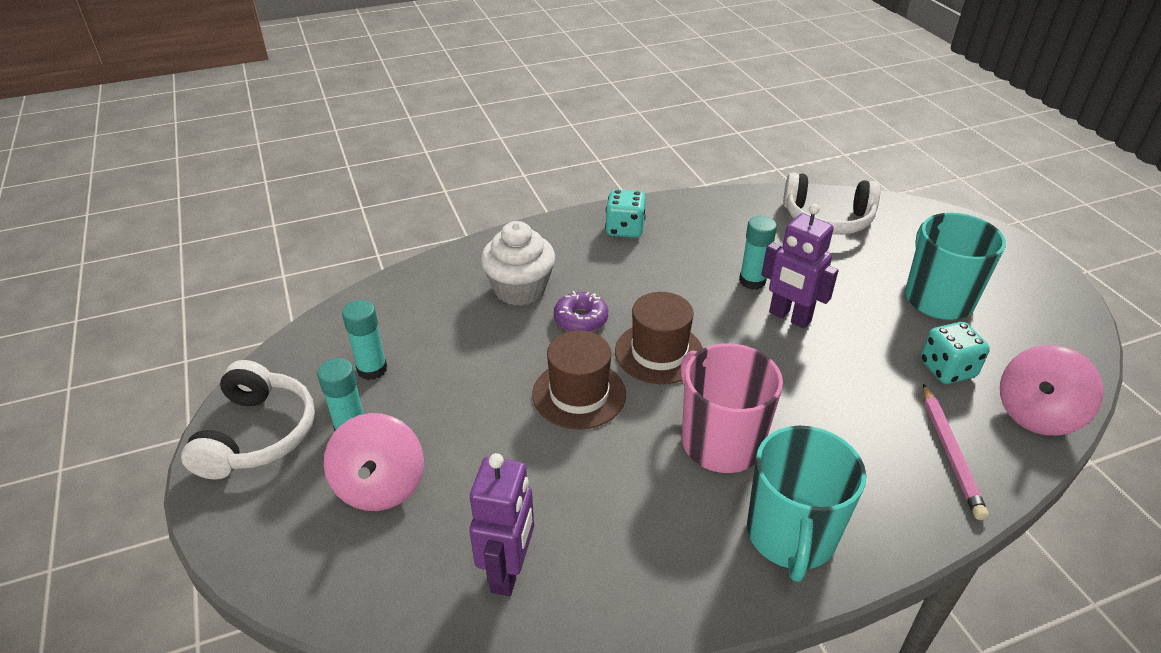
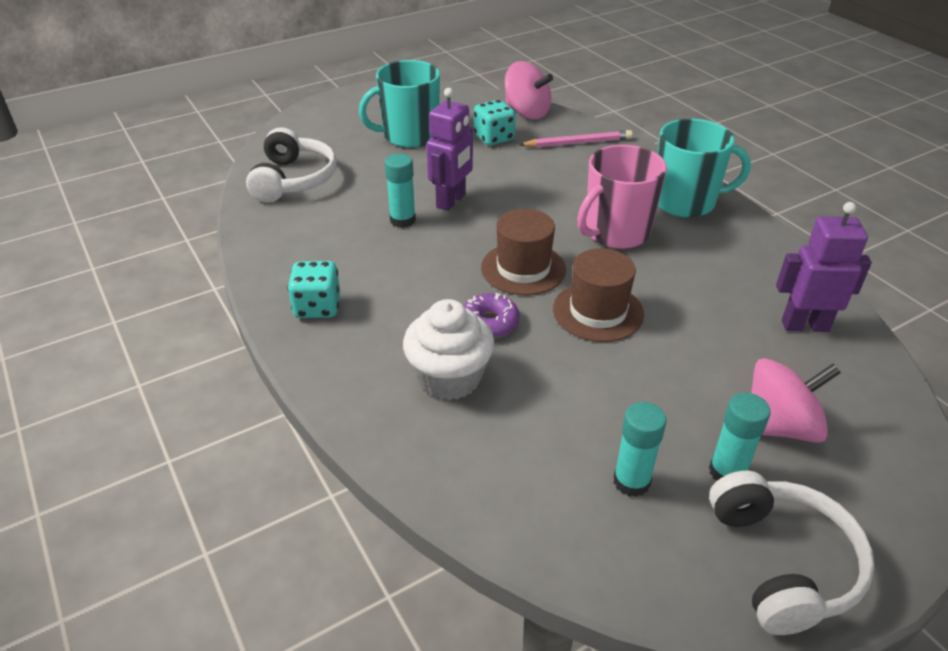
camera: 100 degrees left, 0 degrees up
(257, 434) = (782, 563): white headphones -> white headphones turned 90 degrees clockwise

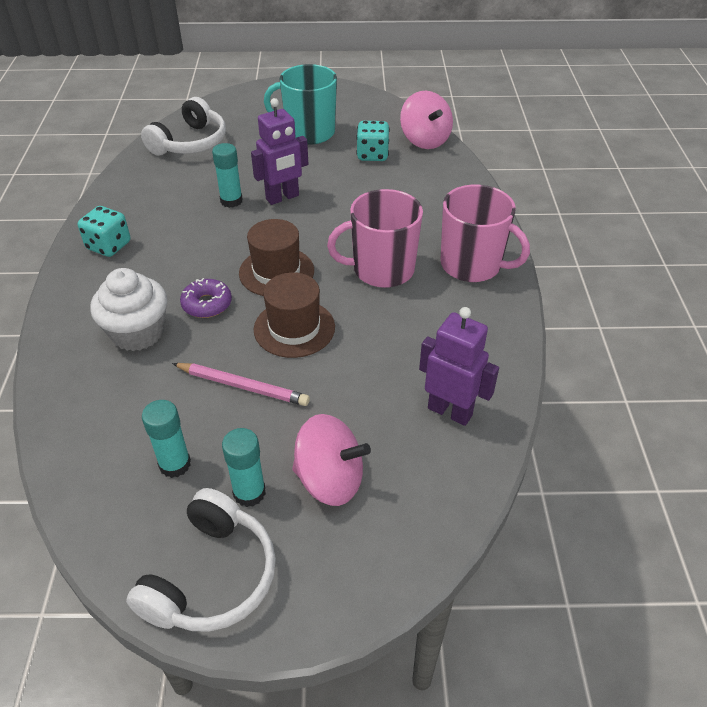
camera: 30 degrees right, 5 degrees up
(578, 143) = (438, 181): pink pencil -> pink pencil (243, 386)
(685, 202) = (472, 265): turquoise mug -> pink mug

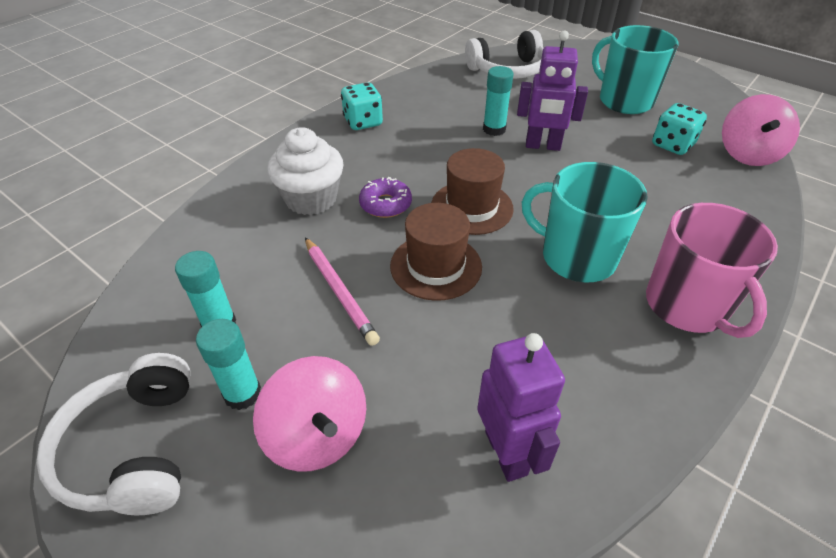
camera: 40 degrees right, 0 degrees up
(211, 577) = (134, 448): white headphones -> white headphones turned 105 degrees clockwise
(381, 270) = (576, 257): pink mug -> turquoise mug

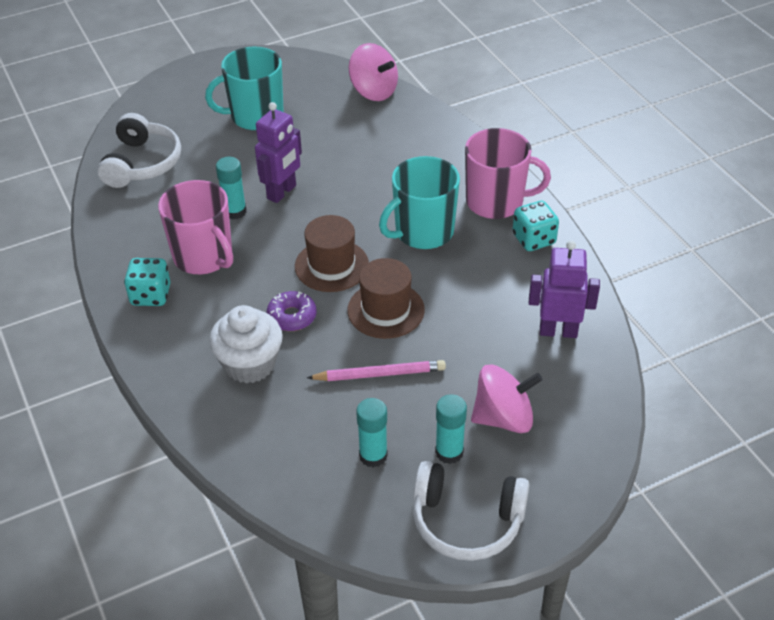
camera: 65 degrees left, 0 degrees up
(426, 132) = (204, 257): none -> pink mug
(672, 145) = (335, 122): turquoise dice -> turquoise dice (534, 239)

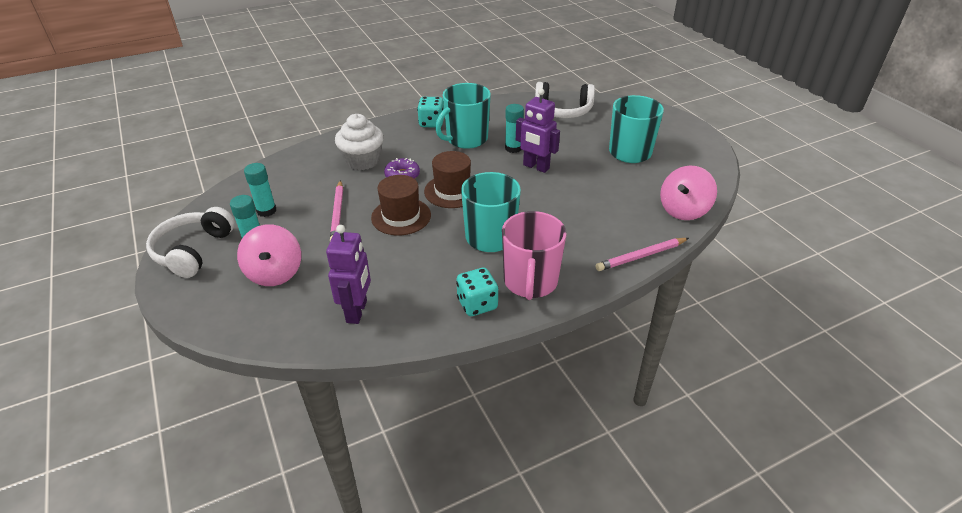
camera: 90 degrees right, 5 degrees down
(204, 257) = (466, 139): pink mug -> turquoise mug
(450, 127) = (640, 256): none -> pink pencil

